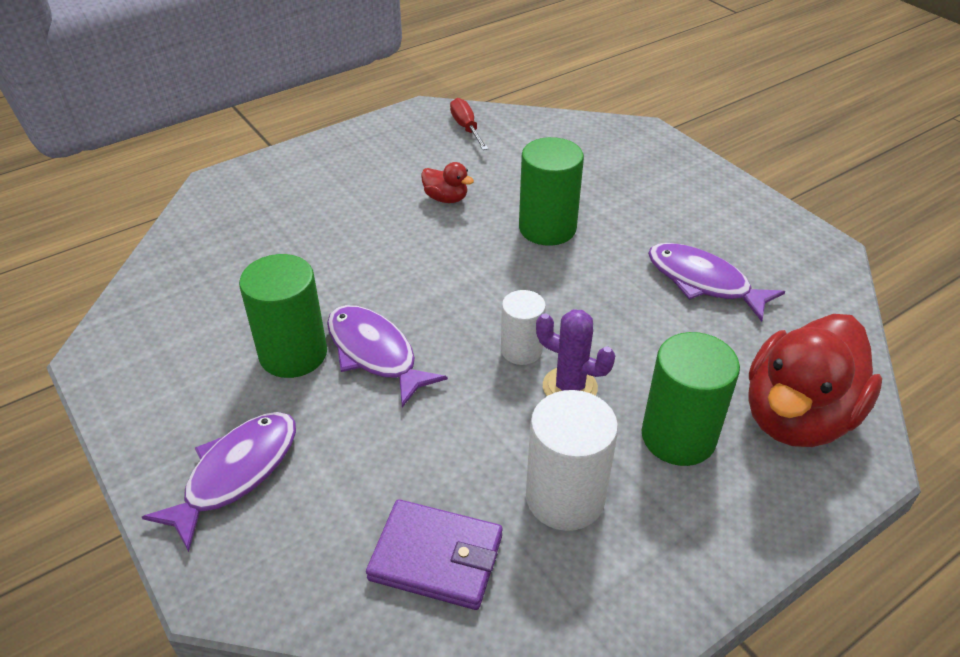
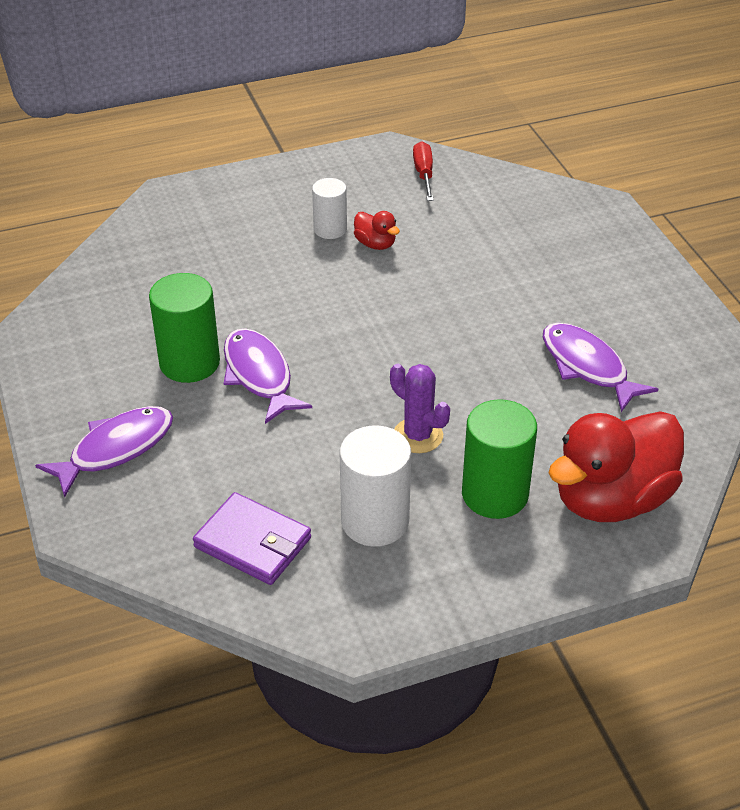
camera: 15 degrees right, 0 degrees up
(521, 350) = (388, 396): white cylinder -> white cylinder (330, 229)
(547, 228) = (460, 289): green cylinder -> none

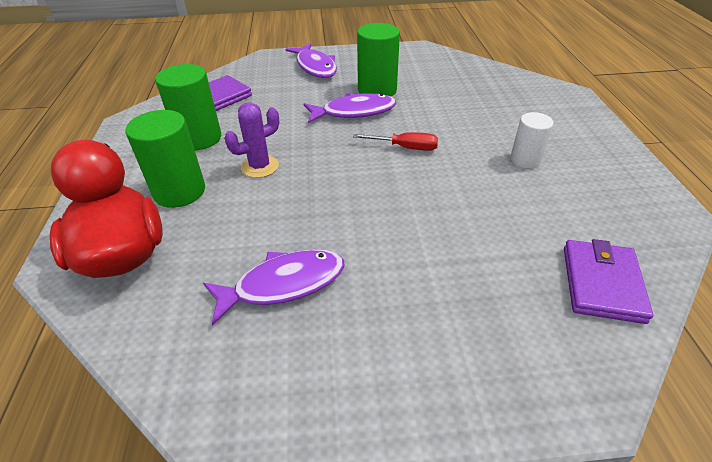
camera: 105 degrees right, 0 degrees up
(375, 244) = (502, 181): red duck -> none
(375, 521) = (199, 138): white cylinder -> green cylinder
(424, 174) = (631, 232): red screwdriver -> red screwdriver (405, 147)
(495, 193) = (602, 283): none -> purple wallet

